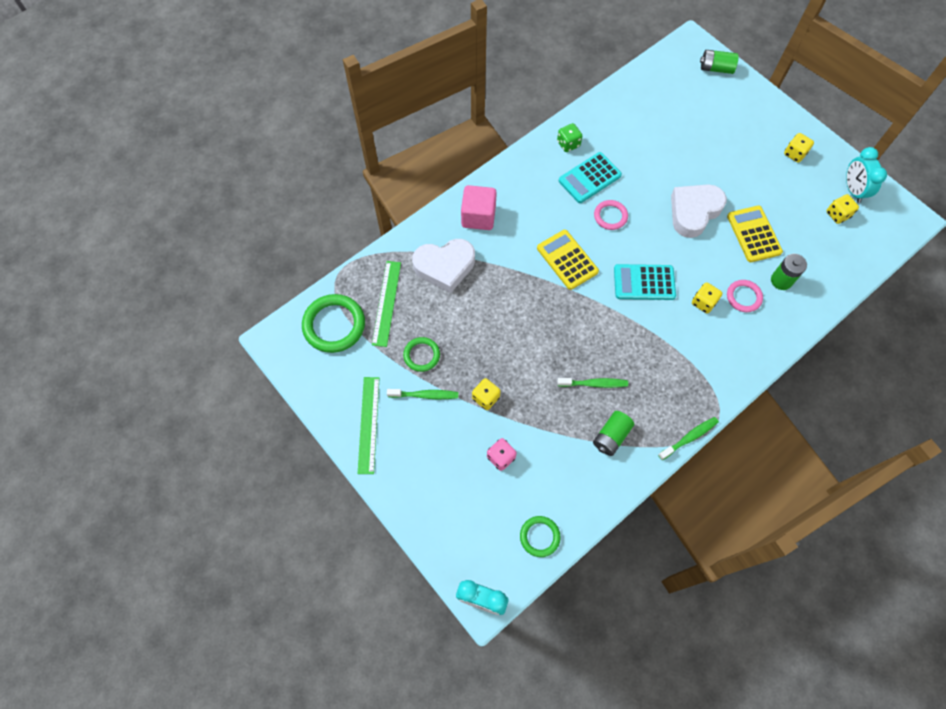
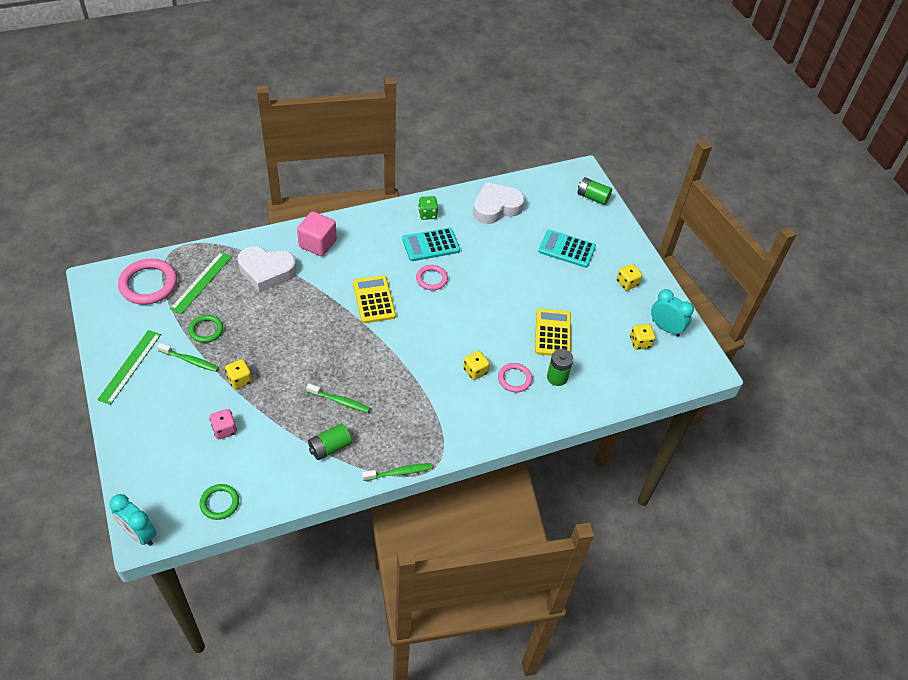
camera: 15 degrees right, 15 degrees down
(334, 325) = (148, 284): green ring -> pink ring
(644, 282) = (431, 338): turquoise calculator -> turquoise calculator (567, 249)
(694, 212) = (508, 299): white heart -> white heart (496, 207)
(852, 190) = (665, 328): turquoise clock -> turquoise clock turned 120 degrees clockwise

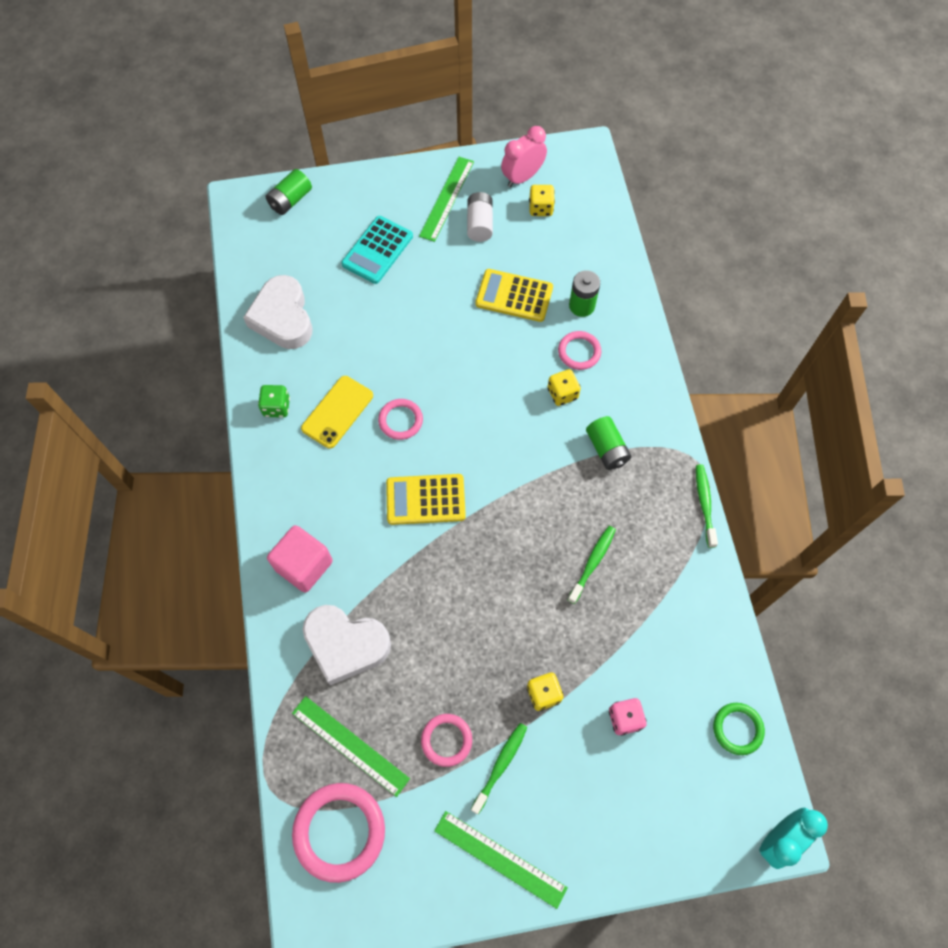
camera: 75 degrees left, 15 degrees up
(206, 330) = (446, 740): green ring -> pink ring
(266, 271) = (346, 644): white heart -> white heart turned 90 degrees clockwise
(330, 447) = (662, 582): green battery -> green battery (606, 449)
(431, 245) = (337, 412): turquoise calculator -> yellow phone
(610, 305) = (479, 224): none -> white battery
(627, 283) = (446, 198): yellow dice -> green ruler
(665, 328) = (522, 177): turquoise clock -> pink clock

